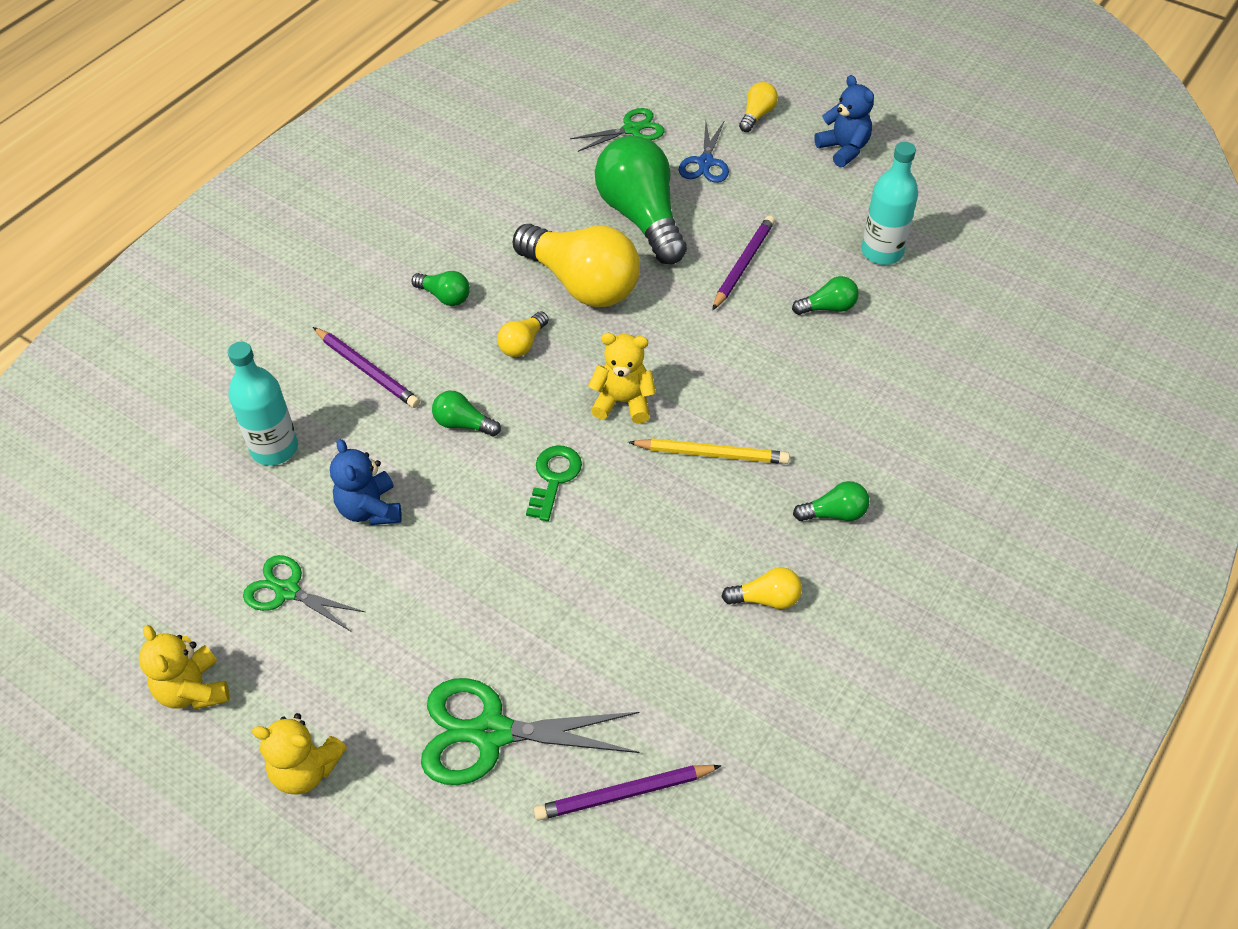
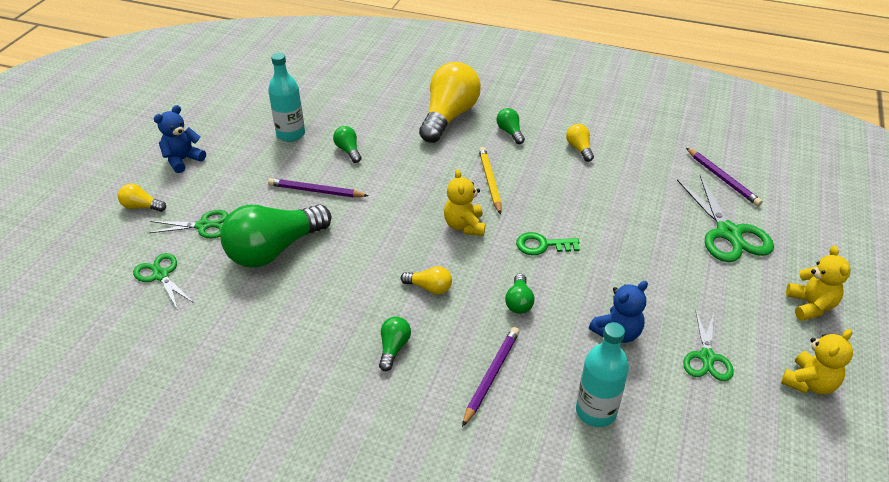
camera: 105 degrees left, 10 degrees down
(581, 283) = (356, 269): yellow light bulb -> yellow light bulb (449, 117)
(705, 162) = (203, 225): blue scissors -> green scissors

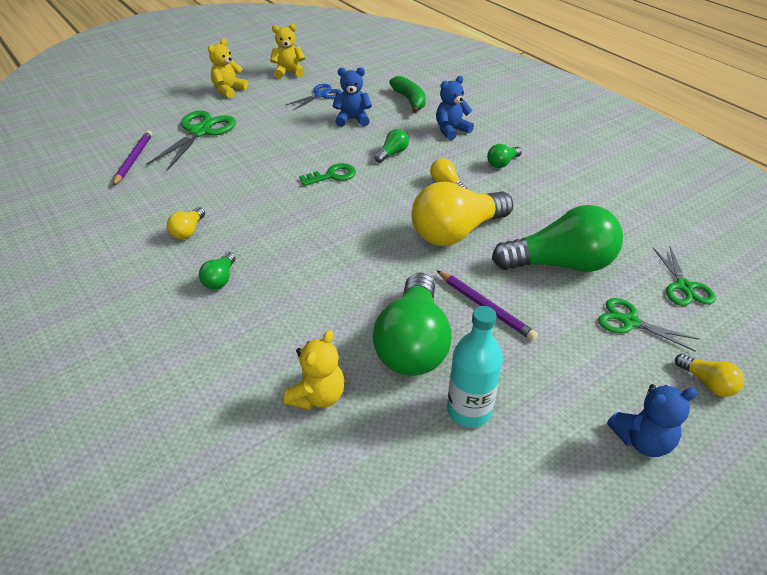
camera: 145 degrees left, 0 degrees up
(348, 151) = (413, 343): green light bulb -> green light bulb, size x2.27
(449, 117) = (254, 334): yellow light bulb -> yellow light bulb (456, 232)
(464, 226) = (374, 212): yellow teddy bear -> yellow teddy bear (318, 396)
(490, 181) = (307, 238): yellow pencil -> none
(491, 375) = (451, 130): purple pencil -> blue teddy bear
(542, 245) = (332, 175): green key -> green key turned 60 degrees counterclockwise
(596, 411) = (410, 100): turquoise bottle -> green banana
(707, 357) = (321, 95): green scissors -> blue scissors

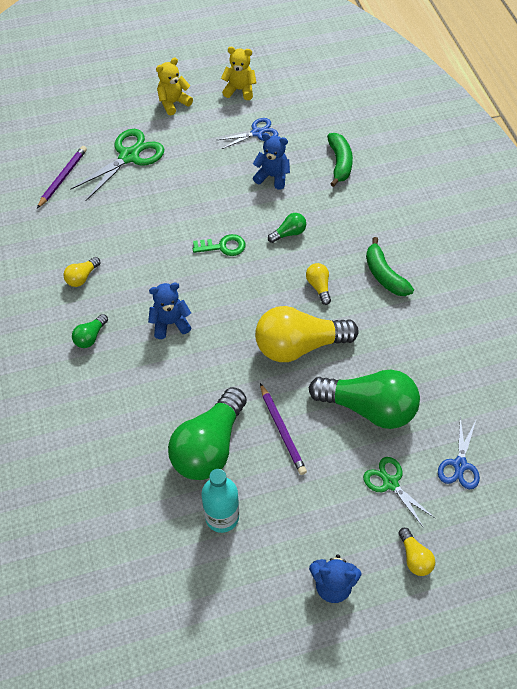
camera: 20 degrees right, 15 degrees up
(318, 396) = (122, 468): yellow teddy bear -> none
(451, 130) = (359, 218): blue teddy bear -> blue teddy bear (170, 323)
(502, 163) = (384, 275): green light bulb -> green banana
(684, 287) = (460, 465): green scissors -> blue scissors

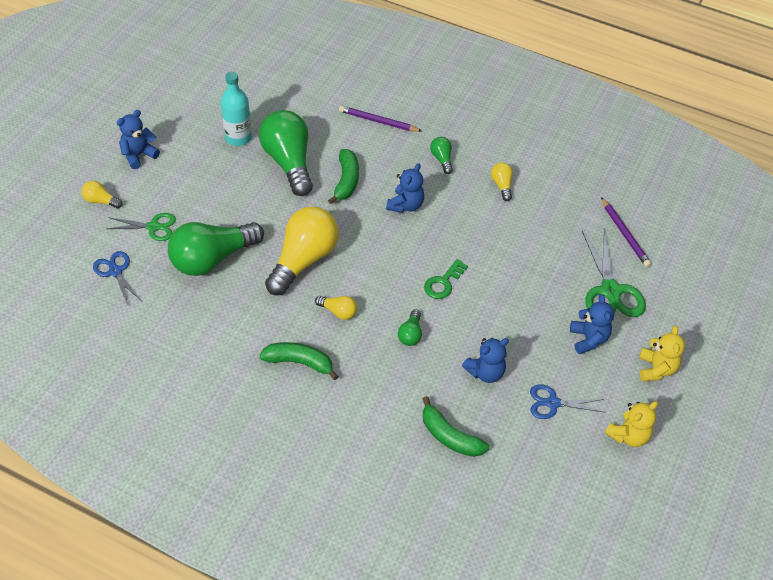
camera: 130 degrees right, 5 degrees down
(185, 144) = (588, 339): none -> blue teddy bear
(186, 384) = (346, 181): none -> green banana
(257, 133) = (553, 403): blue scissors -> blue scissors turned 75 degrees clockwise
(282, 430) = (254, 203): purple pencil -> purple pencil (378, 121)

